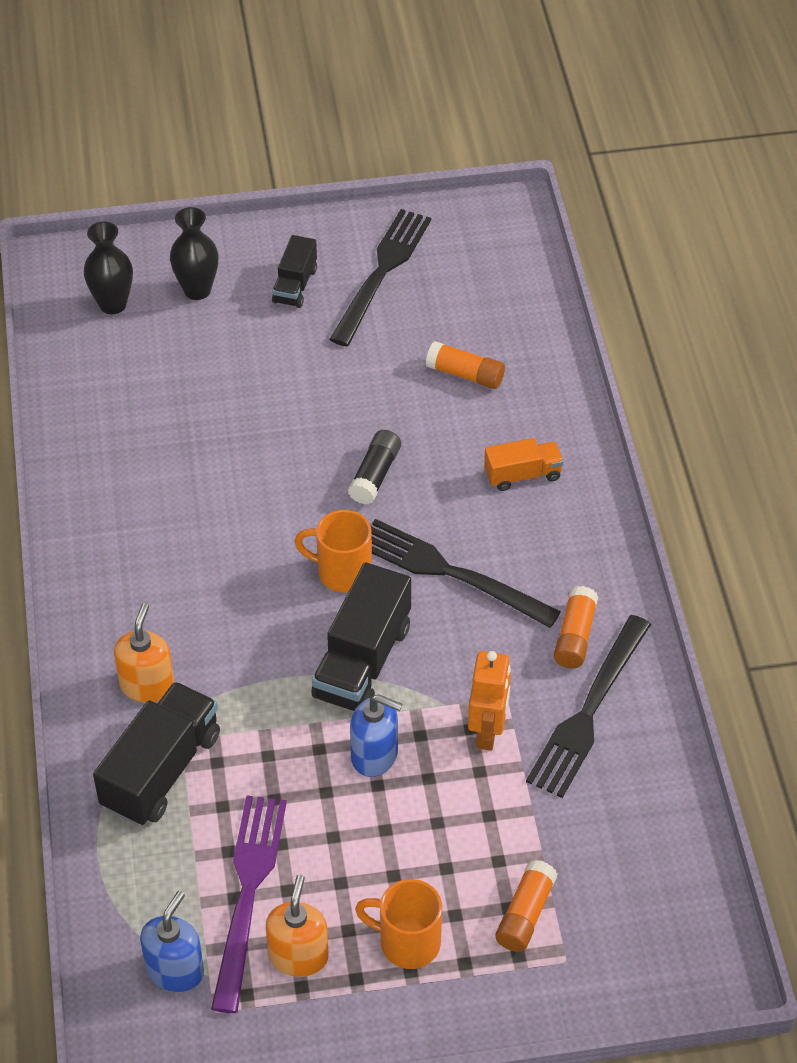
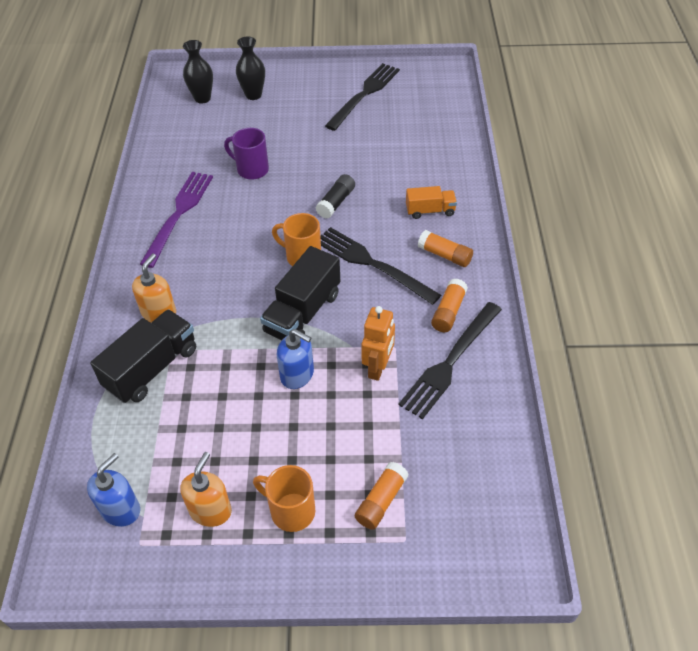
camera: 10 degrees right, 0 degrees up
(228, 430) = (251, 169): none -> purple mug
(248, 891) = (187, 458): purple fork -> purple fork (179, 213)
(295, 285) = (311, 97): black truck -> none
(465, 374) = (404, 151): orange glue stick -> orange glue stick (444, 255)

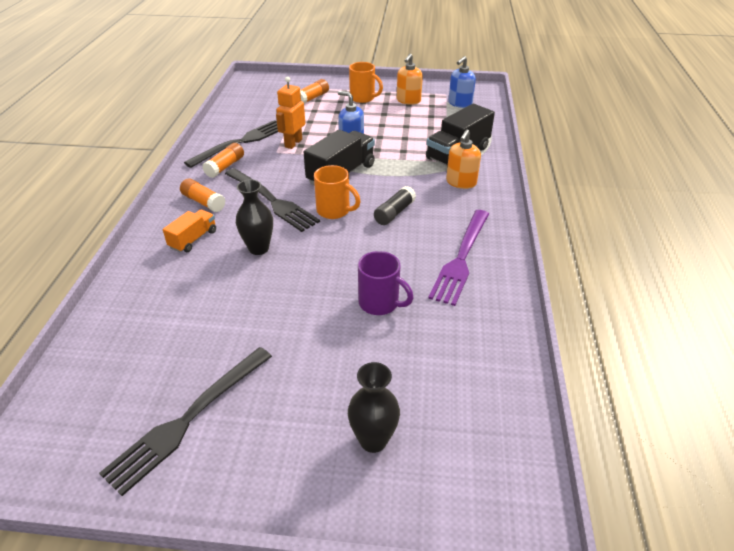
camera: 175 degrees left, 10 degrees down
(202, 98) = (461, 442): black vase -> black vase (258, 248)
(336, 202) = (288, 256): black glue stick -> black glue stick (394, 213)
(430, 211) = (193, 239): orange truck -> orange truck turned 120 degrees clockwise

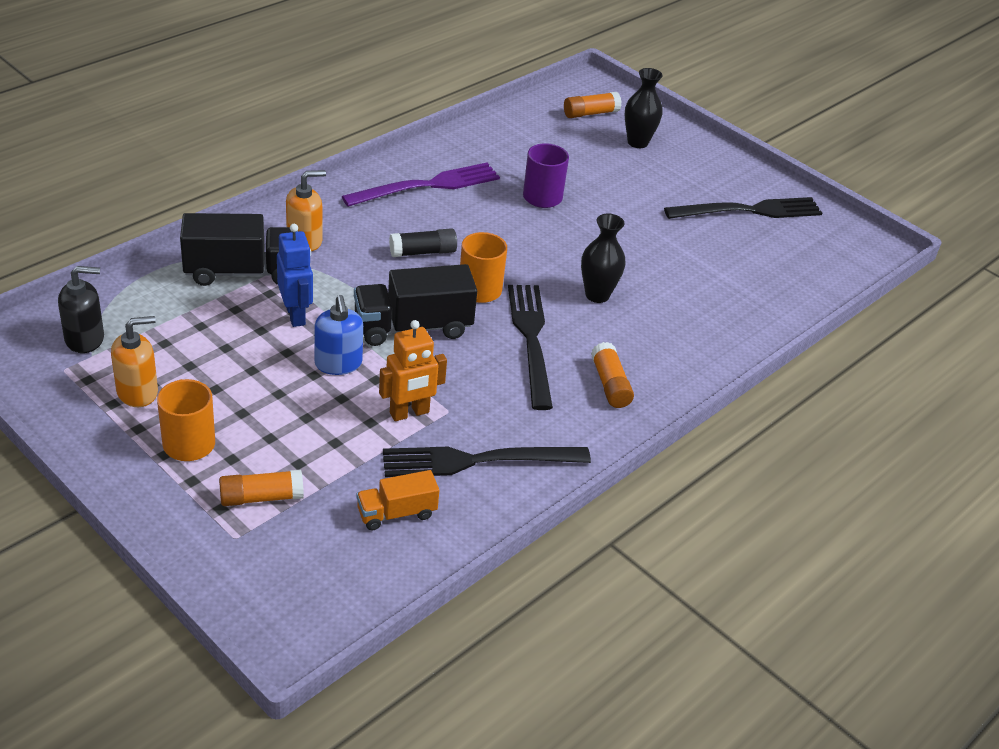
camera: 145 degrees left, 0 degrees up
(193, 239) = (655, 342): orange truck -> orange truck (396, 513)
(225, 167) = (539, 426): orange glue stick -> orange glue stick (590, 113)
(401, 150) = (296, 315): none -> blue robot
(460, 103) = (85, 339): blue soap dispenser -> black soap dispenser

